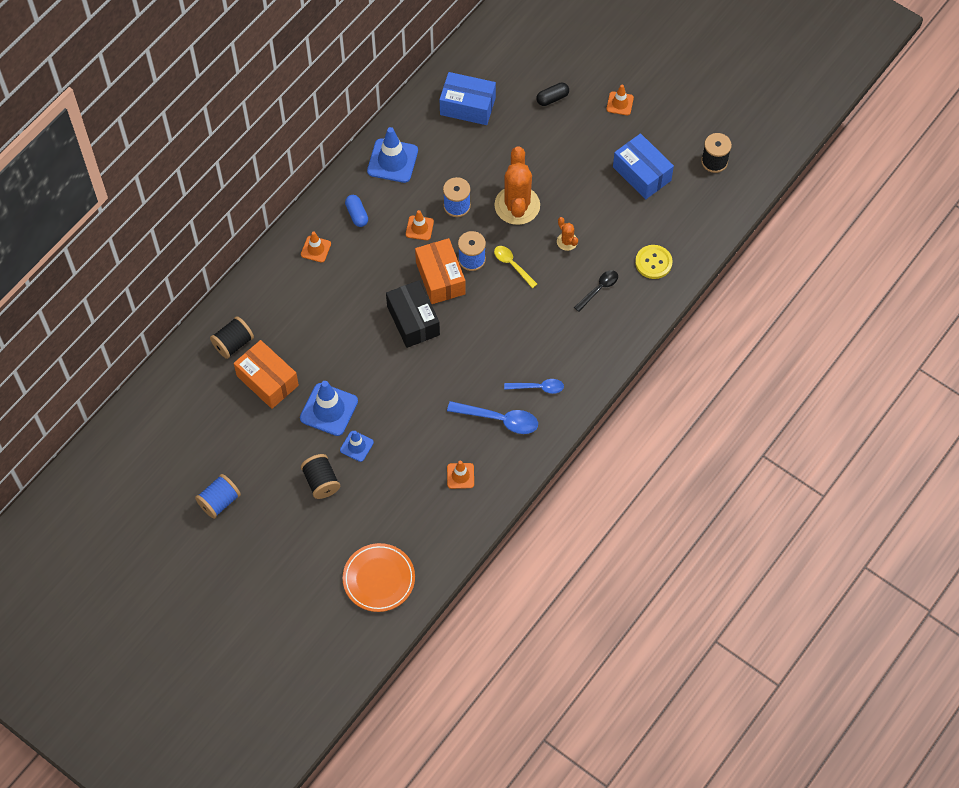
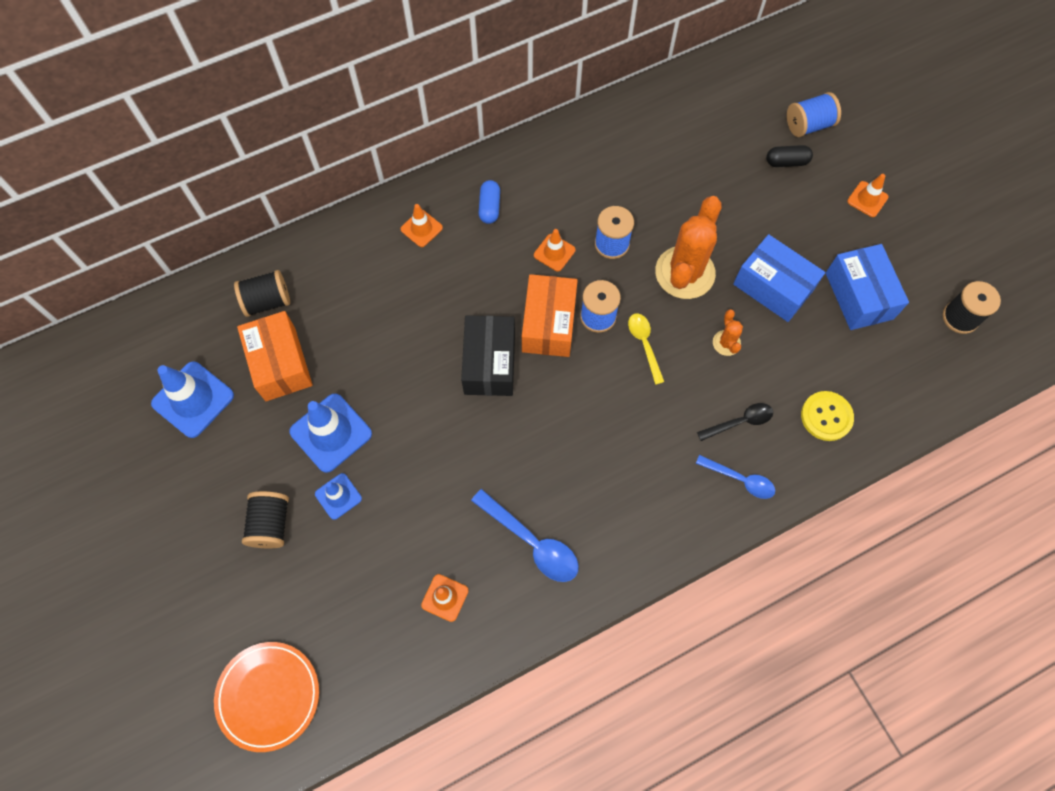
camera: 25 degrees right, 5 degrees up
(219, 501) = (139, 493): blue spool -> blue spool (808, 125)
(392, 161) = (562, 161): blue traffic cone -> blue traffic cone (193, 399)
(467, 106) = (681, 133): blue box -> blue box (773, 287)
(538, 387) = (602, 520): blue spoon -> blue spoon (740, 479)

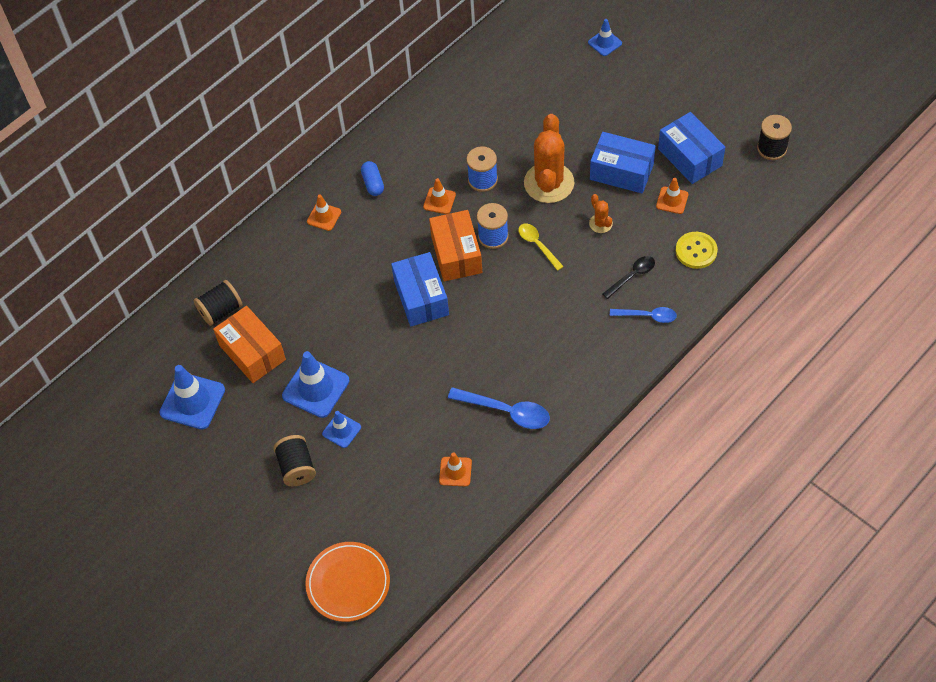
camera: 15 degrees left, 10 degrees down
(489, 363) = (421, 298): black box -> blue box
(786, 162) = (598, 76): black capsule -> none
(808, 125) = (605, 43): blue spool -> blue traffic cone
(867, 199) = (671, 84): orange traffic cone -> orange traffic cone (672, 200)

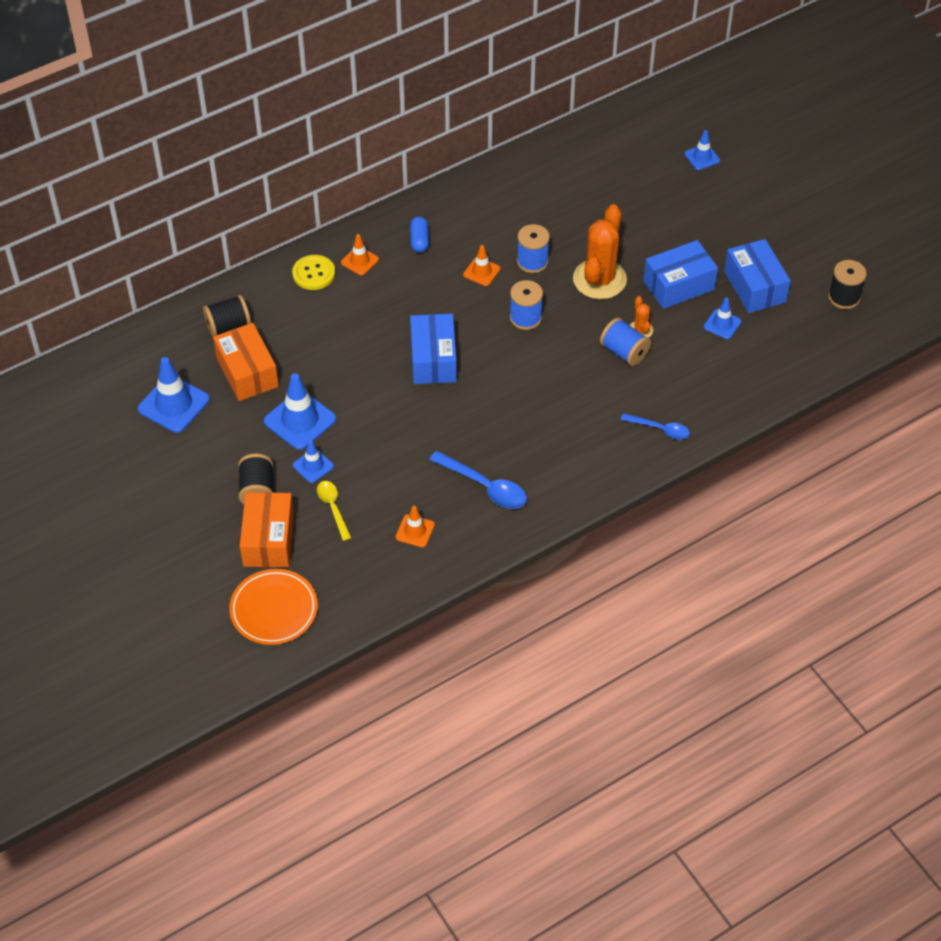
camera: 10 degrees right, 5 degrees down
(456, 254) = (482, 326): orange box -> orange box (268, 540)
(537, 245) = (568, 336): yellow spoon -> yellow spoon (333, 508)
(592, 248) = (624, 352): none -> blue spool
(621, 172) = (678, 285): blue box -> blue box turned 60 degrees counterclockwise
(632, 276) = (656, 387): black spoon -> none
(672, 200) = (722, 324): orange traffic cone -> blue traffic cone
(696, 251) = (731, 378): yellow button -> yellow button (313, 273)

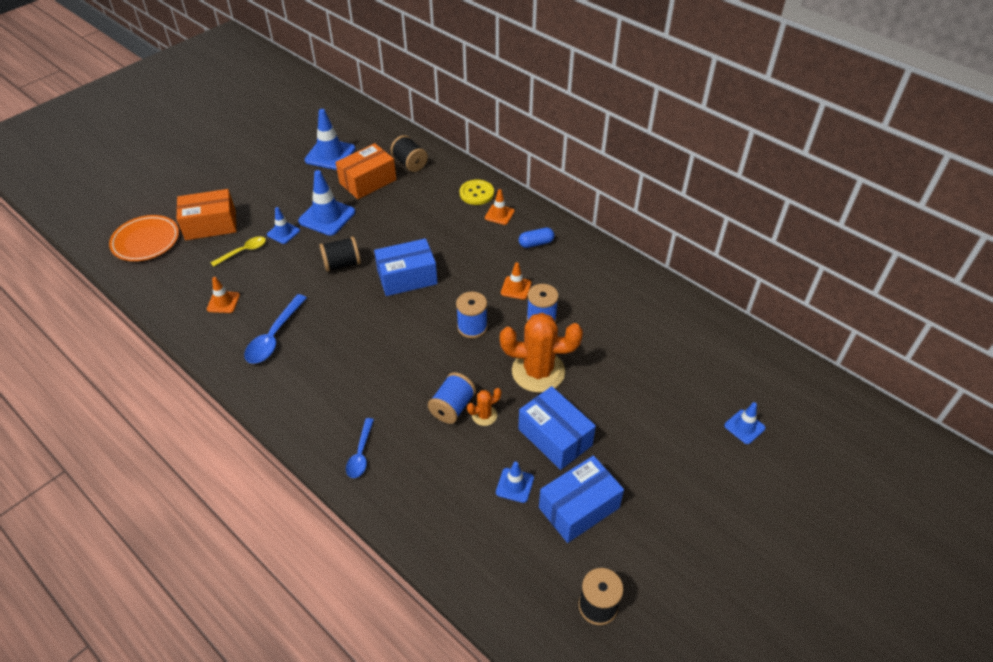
camera: 75 degrees right, 5 degrees down
(257, 490) = (257, 209): black spool -> black spool (342, 264)

